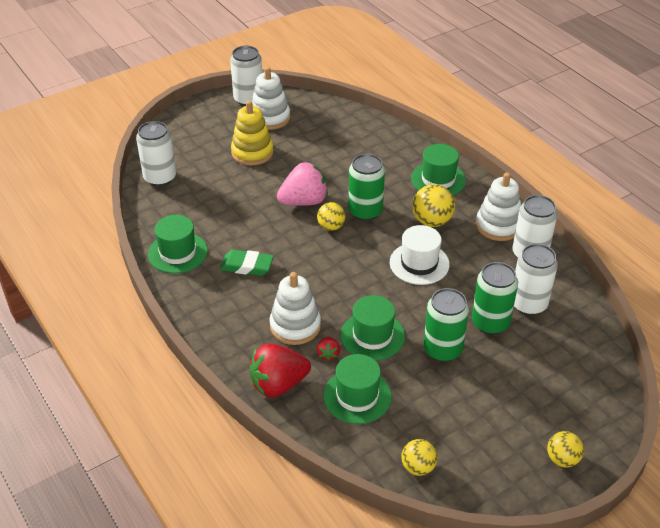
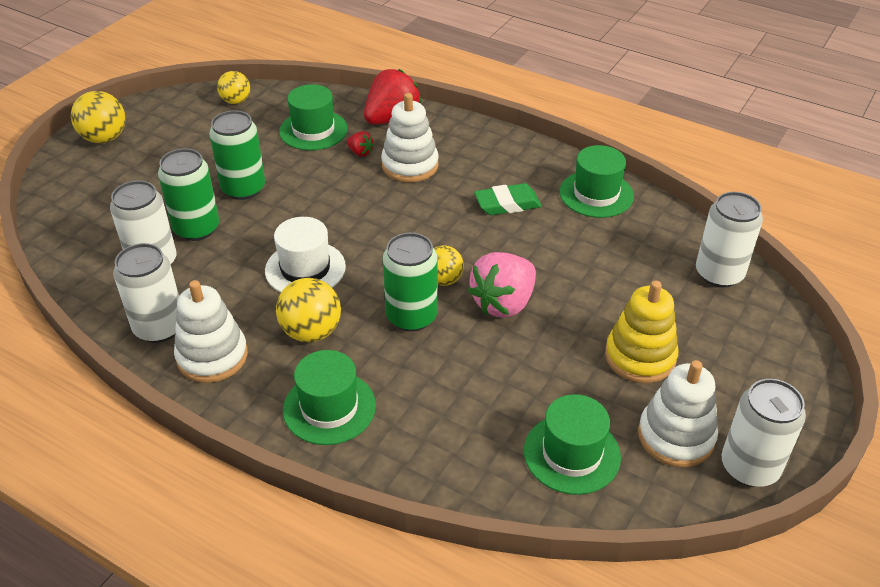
camera: 155 degrees right, 0 degrees up
(328, 354) = (360, 152): red strawberry -> red strawberry turned 150 degrees clockwise
(372, 335) = (324, 179): green hat -> green hat (572, 454)
(562, 459) = (104, 138): yellow ball -> yellow ball, size x1.50

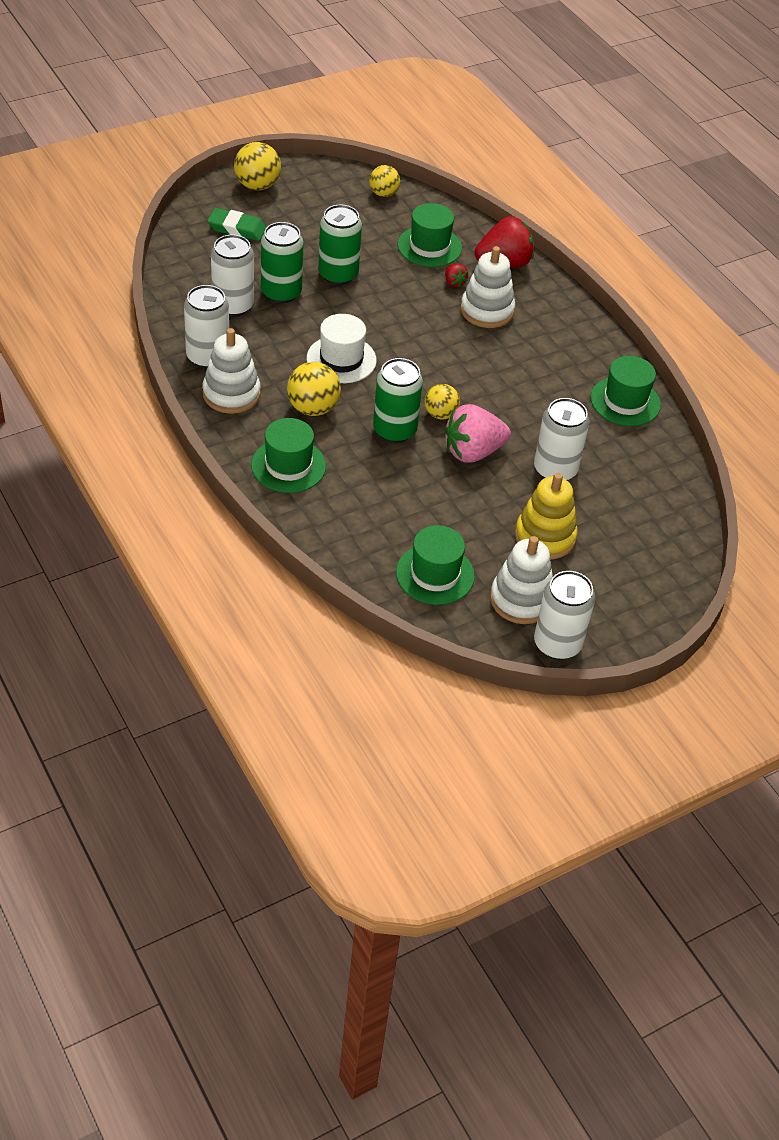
camera: 25 degrees right, 5 degrees up
(507, 204) = (542, 377): green eraser -> green eraser (237, 228)
(719, 274) = (669, 508): white can -> white can (555, 469)

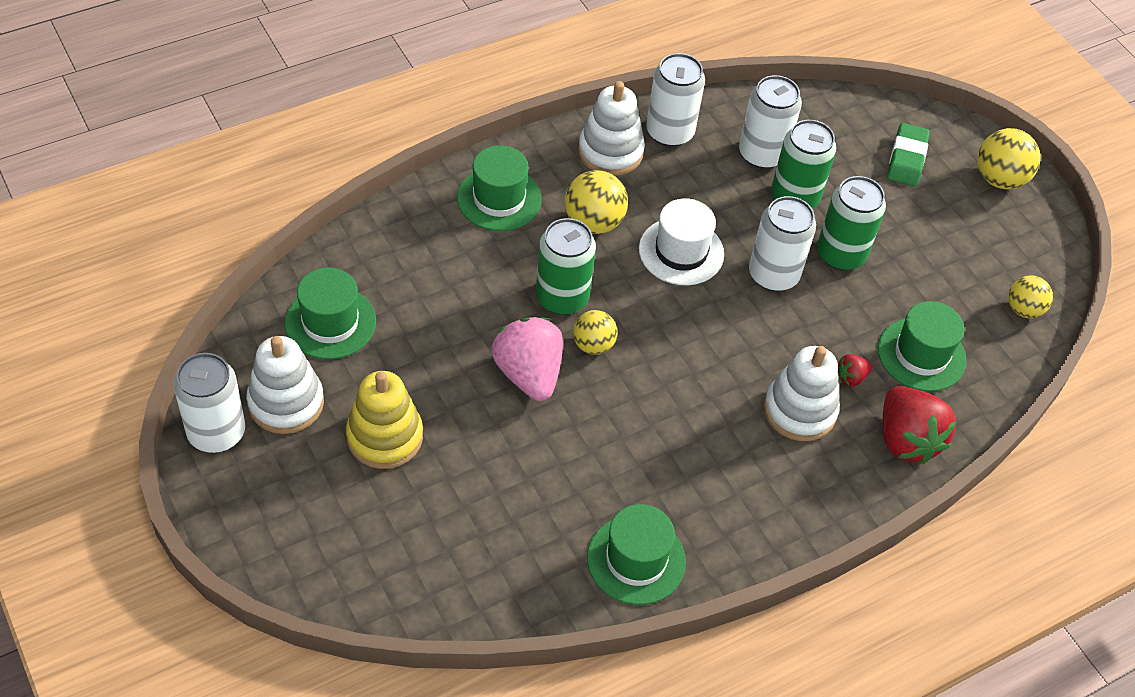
camera: 90 degrees right, 5 degrees up
(555, 469) = (500, 460): white can -> white can (773, 275)

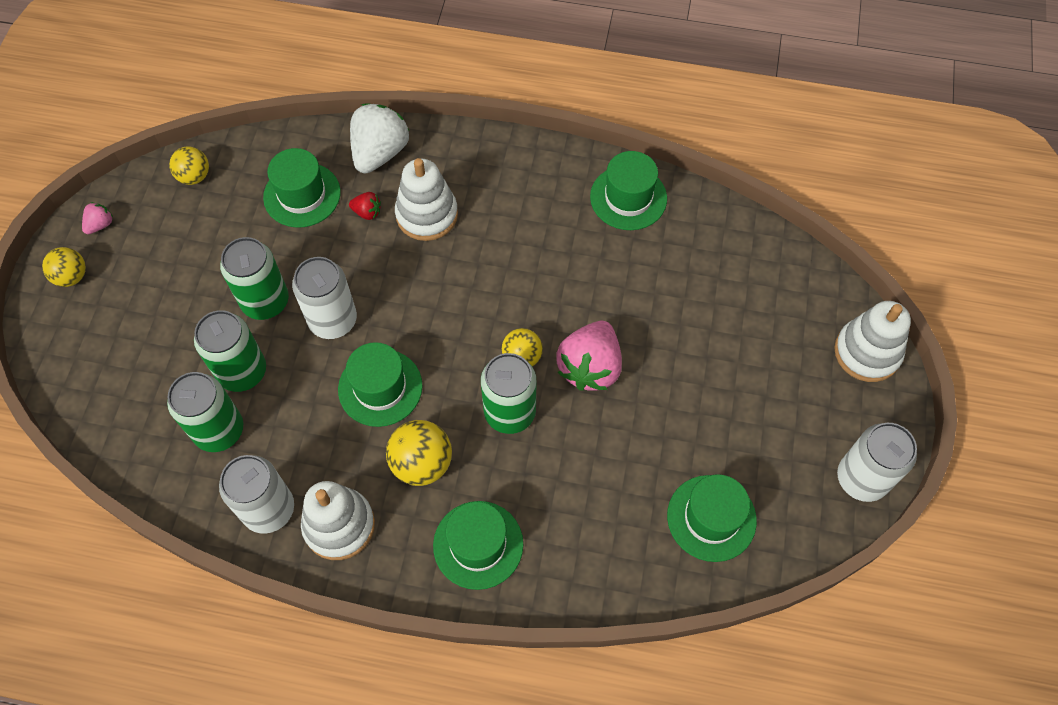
camera: 135 degrees left, 10 degrees up
(286, 403) = (792, 468): white stacking toy -> white stacking toy (867, 352)
(384, 437) = (734, 389): yellow stacking toy -> none
(681, 251) = (380, 387): white hat -> green hat
(762, 154) = (219, 430): white can -> green can
(906, 439) = (380, 153): red strawberry -> white strawberry
(907, 159) = (115, 343): green eraser -> none
(999, 179) = (72, 276): yellow ball -> yellow ball, size x0.67
(1035, 225) = (100, 225): none -> pink strawberry

